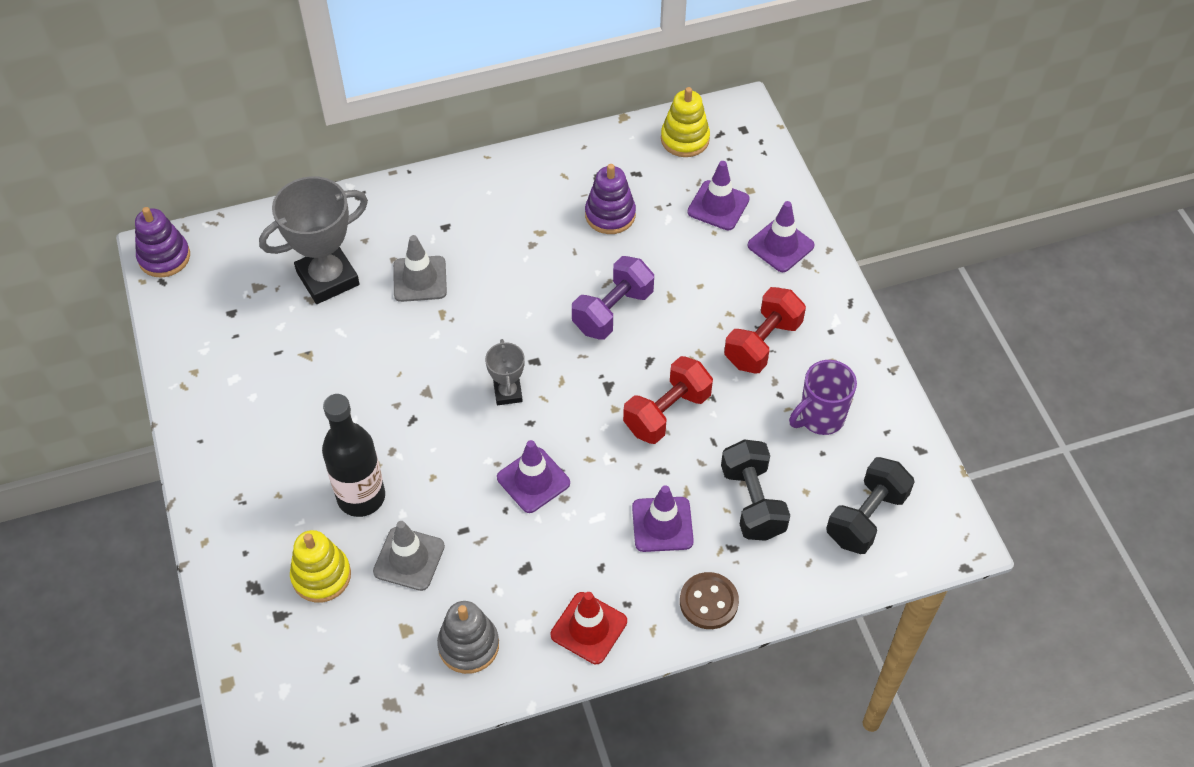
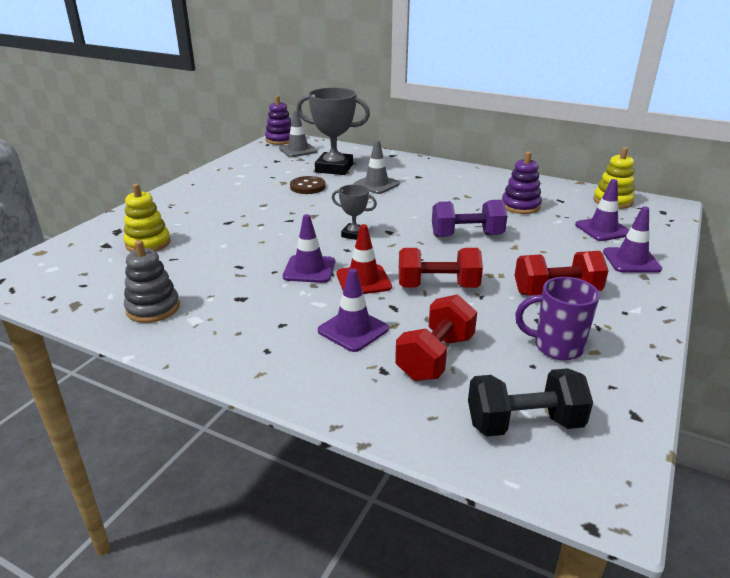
camera: 45 degrees right, 25 degrees down
(361, 497) = (217, 230): black bottle -> none
(409, 559) = (194, 260): grey traffic cone -> grey traffic cone (298, 150)
(508, 393) = (354, 234): grey trophy -> grey trophy turned 75 degrees clockwise
(589, 628) = (225, 345): red traffic cone -> red traffic cone (363, 280)
(708, 602) = (320, 386): brown button -> brown button (307, 187)
(752, 502) = (435, 357): black dumbbell -> red dumbbell

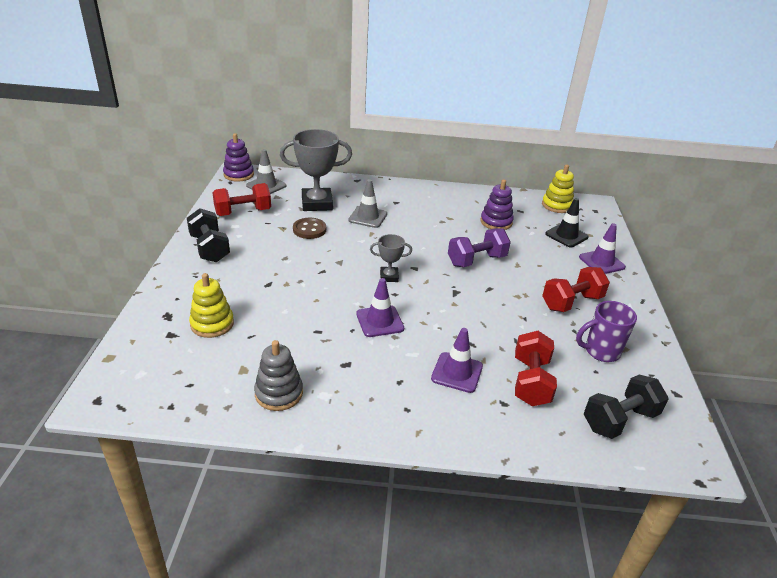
camera: 25 degrees left, 5 degrees up
(202, 188) = (210, 248): none -> black dumbbell
(363, 280) = (430, 323): red traffic cone -> none
(437, 286) = (489, 316): red dumbbell -> red dumbbell (243, 212)
(602, 229) = (566, 235): purple traffic cone -> black traffic cone

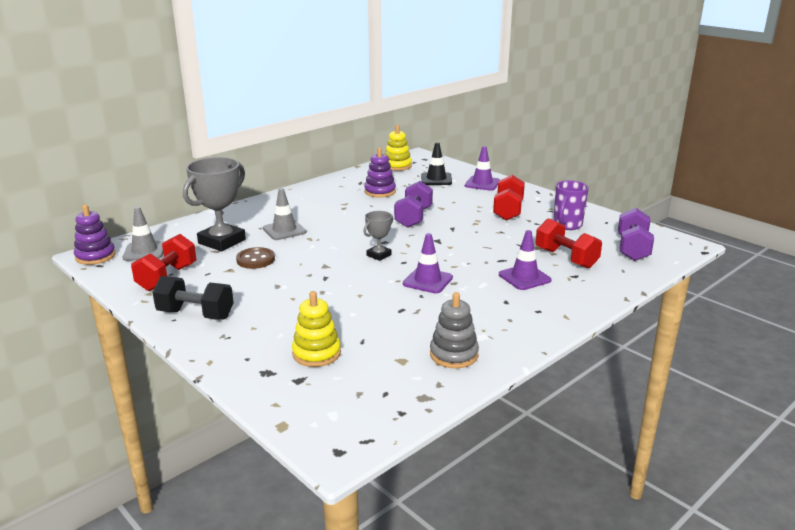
camera: 45 degrees left, 10 degrees down
(619, 420) = (633, 249): black dumbbell -> purple dumbbell

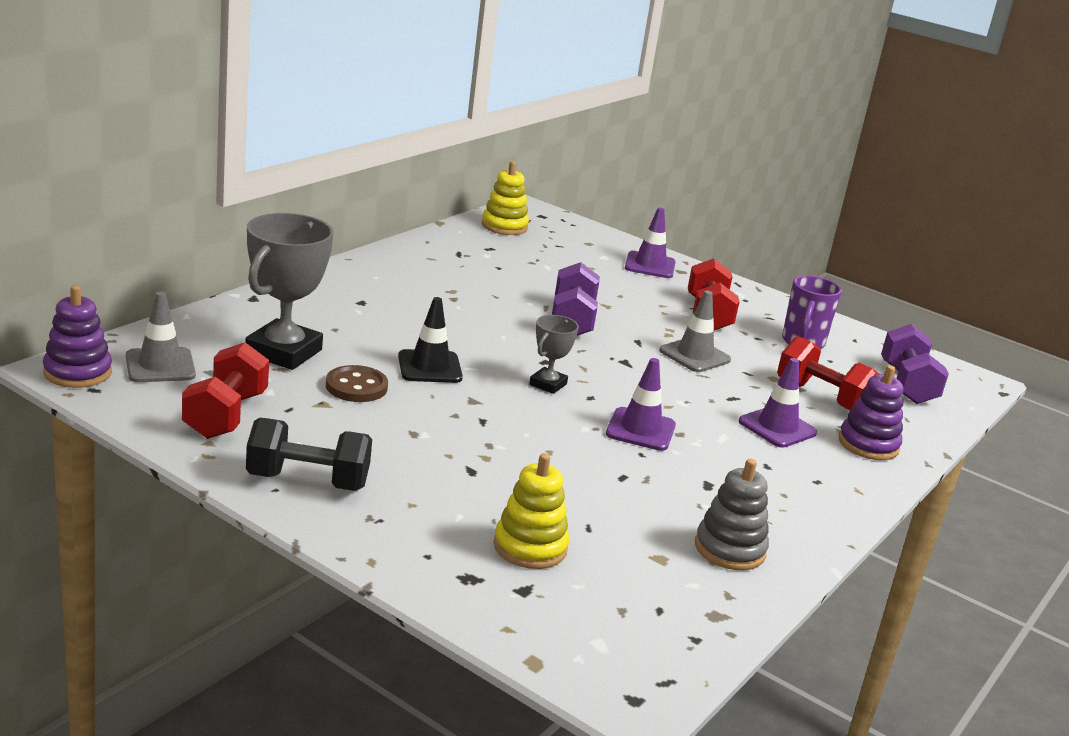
camera: 15 degrees left, 0 degrees up
(284, 230) = (377, 335): grey traffic cone -> grey traffic cone (694, 355)
(380, 192) = (498, 272): purple stacking toy -> purple stacking toy (868, 444)
(436, 179) = (576, 254): black traffic cone -> black traffic cone (430, 367)

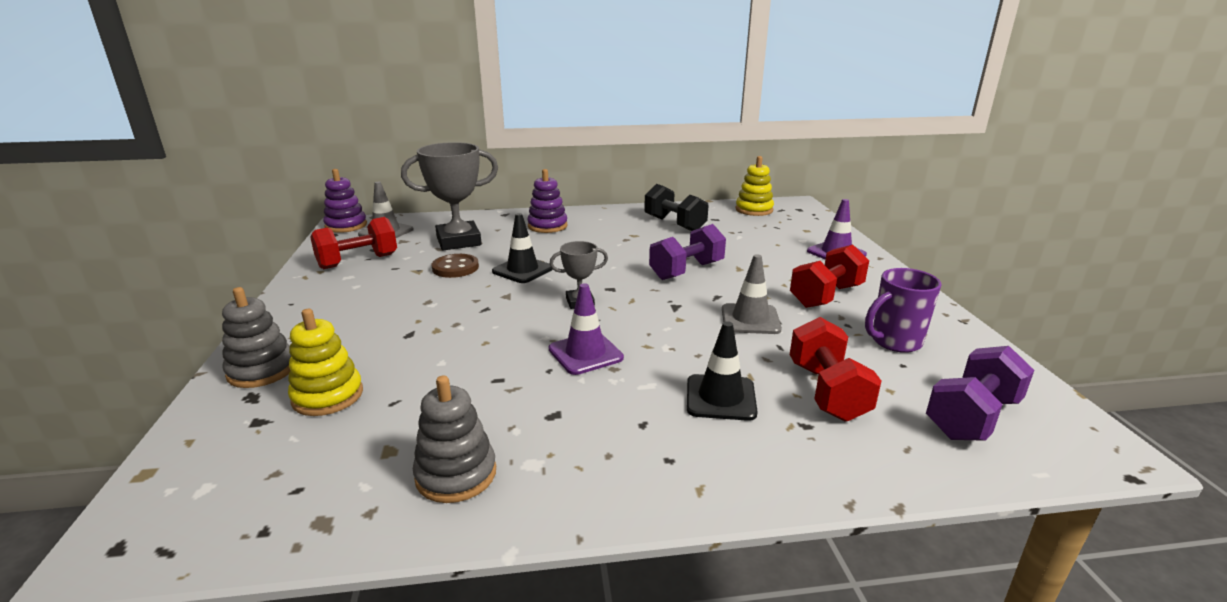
camera: 50 degrees right, 0 degrees up
(307, 481) = (314, 305): black dumbbell -> black dumbbell (674, 224)
(422, 556) = (262, 370): none -> grey stacking toy
(777, 427) = (720, 398): purple traffic cone -> black traffic cone
(868, 444) = (801, 452): purple stacking toy -> purple stacking toy (547, 226)

